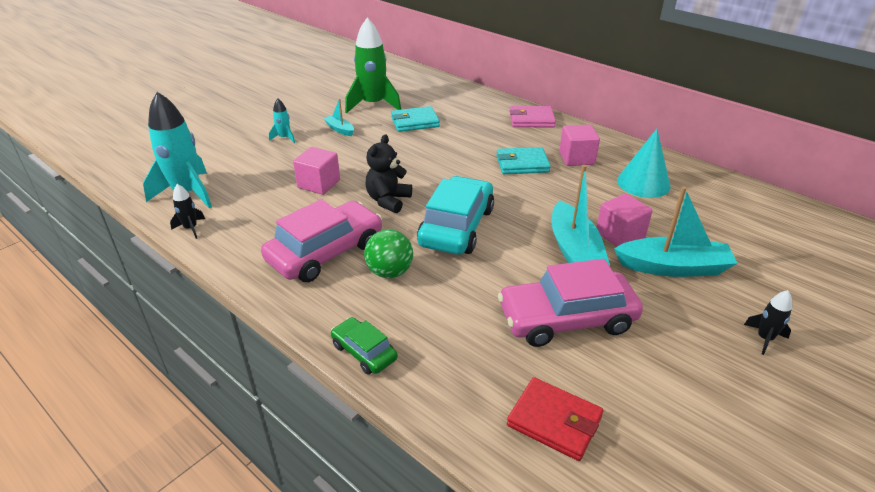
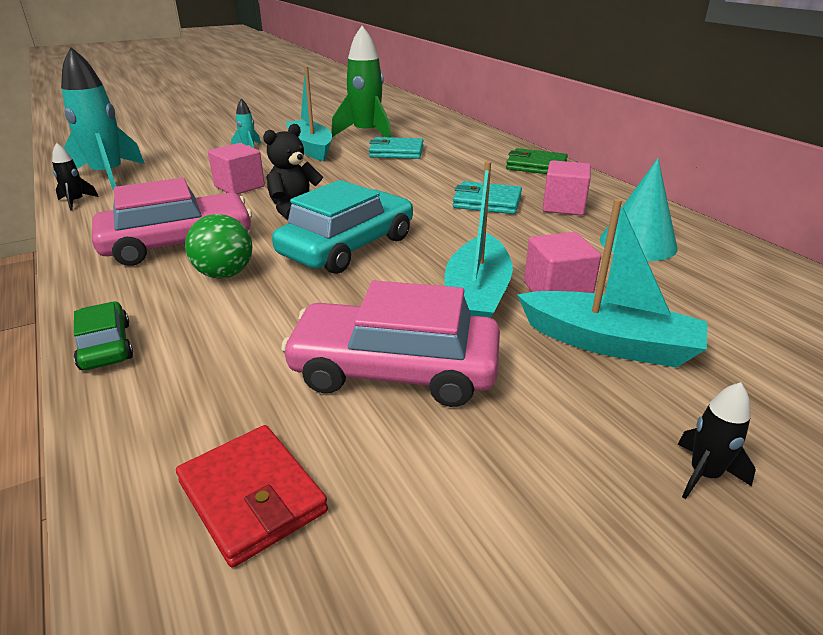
camera: 20 degrees right, 5 degrees down
(340, 129) = (310, 148): turquoise boat -> turquoise boat, size x1.99
(531, 120) = (536, 166): pink wallet -> green wallet

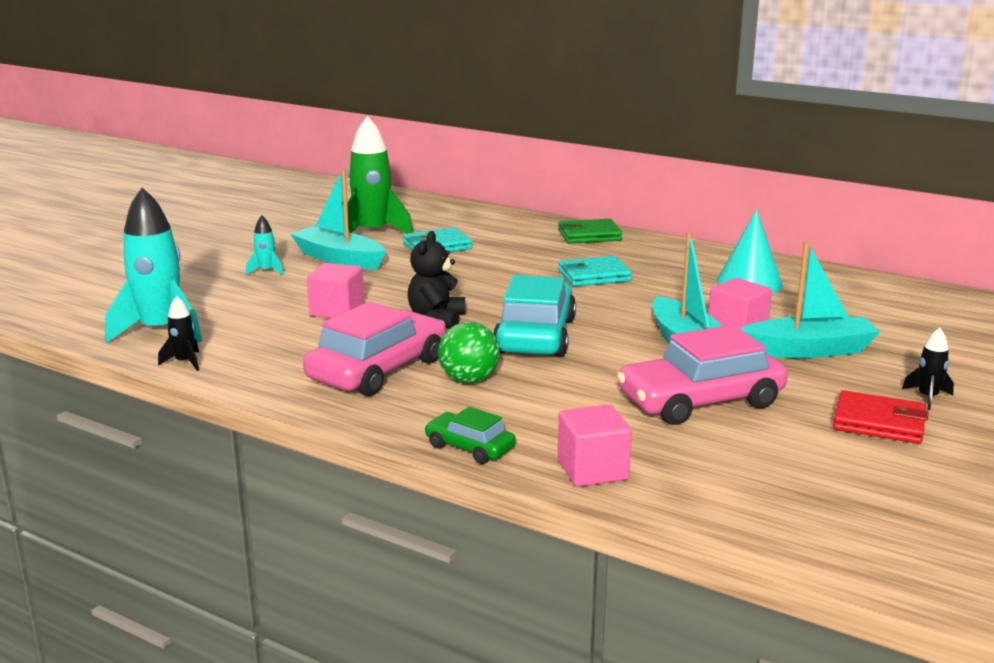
camera: 30 degrees left, 10 degrees down
(252, 497) = (717, 480): red wallet -> red wallet (879, 423)
(563, 206) = (660, 266): pink cube -> pink cube (592, 470)

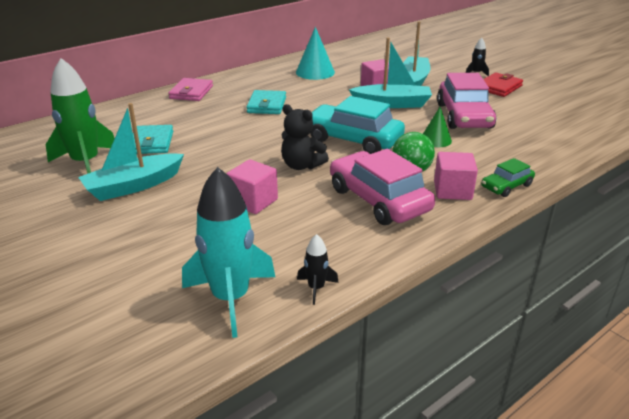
camera: 70 degrees left, 10 degrees up
(266, 271) = (125, 224): turquoise rocket -> none
(584, 387) = (435, 140): none -> green cone
(589, 235) = (191, 92): green wallet -> pink wallet
(592, 470) = (538, 157): pink cube -> pink cube (452, 190)

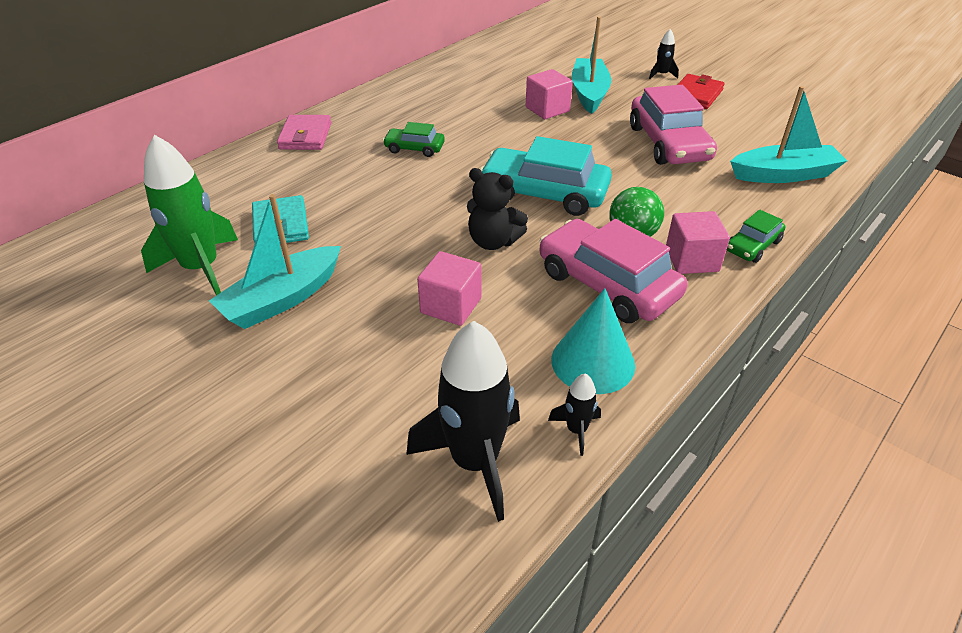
camera: 10 degrees left, 10 degrees up
(231, 298) = (475, 462): turquoise rocket -> black rocket
(267, 105) = (414, 148): turquoise wallet -> green car
(315, 72) = (459, 89): turquoise cone -> turquoise cone (593, 362)
(392, 104) = (574, 132): turquoise boat -> turquoise boat (784, 175)
(435, 140) = (646, 184): green cone -> none

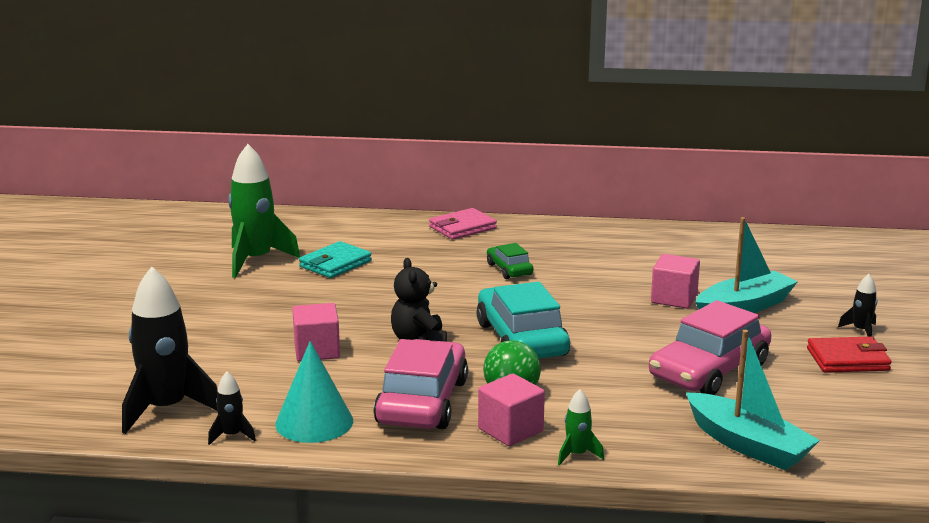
camera: 55 degrees right, 20 degrees down
(282, 299) = (255, 295): turquoise boat -> none
(752, 246) = (577, 455): green car -> green rocket

